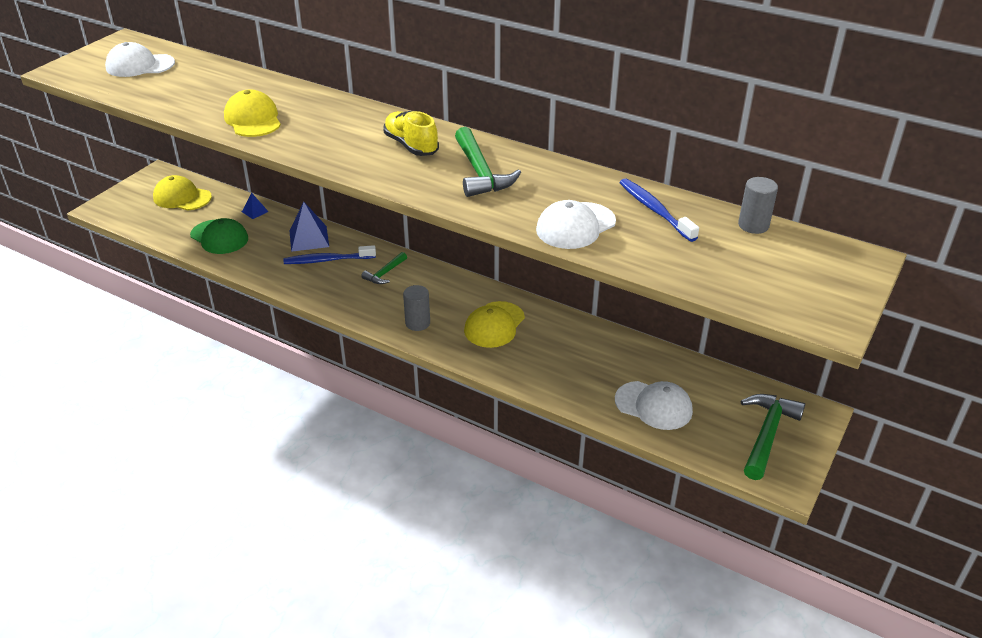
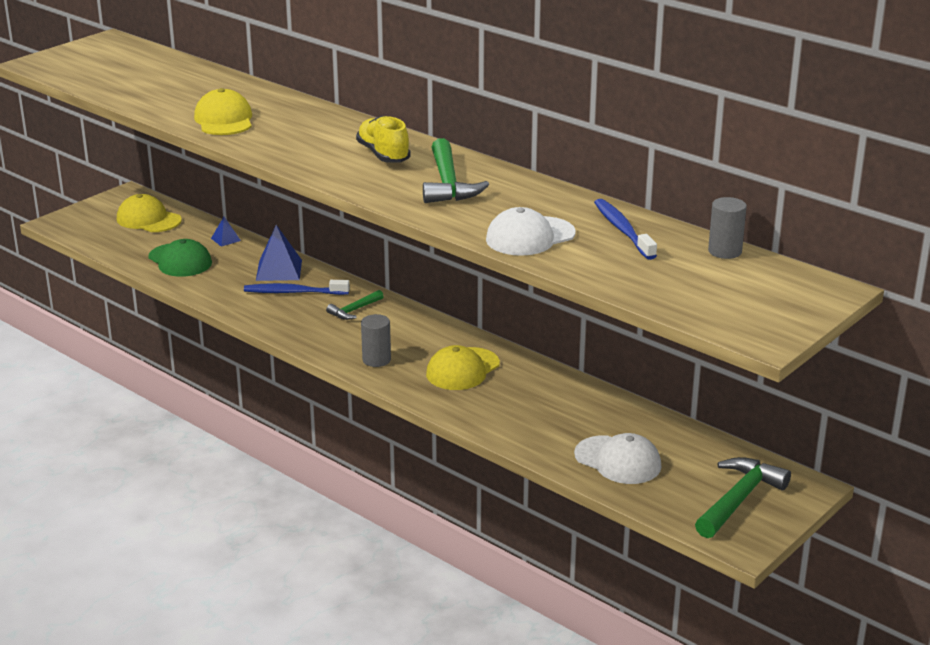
camera: 10 degrees right, 10 degrees down
(140, 65) = (120, 64): white cap -> none

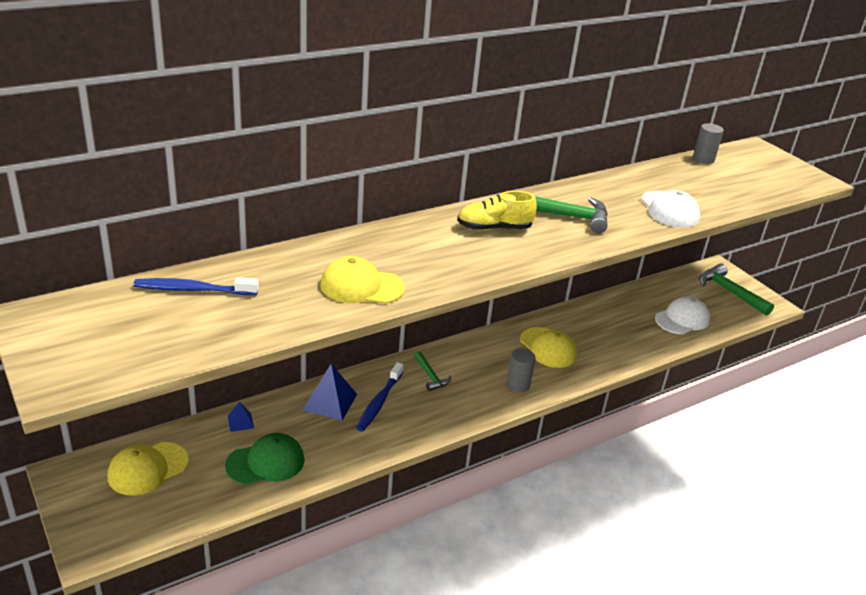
camera: 75 degrees left, 5 degrees up
(622, 230) = (665, 178): blue toothbrush -> blue toothbrush (193, 290)

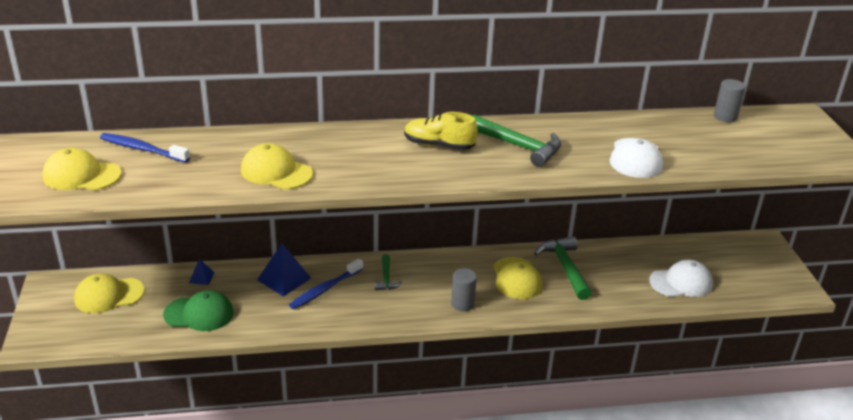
camera: 25 degrees right, 0 degrees up
(147, 334) = (81, 175): none -> yellow cap
(729, 292) = (758, 267): green hammer -> green hammer (565, 267)

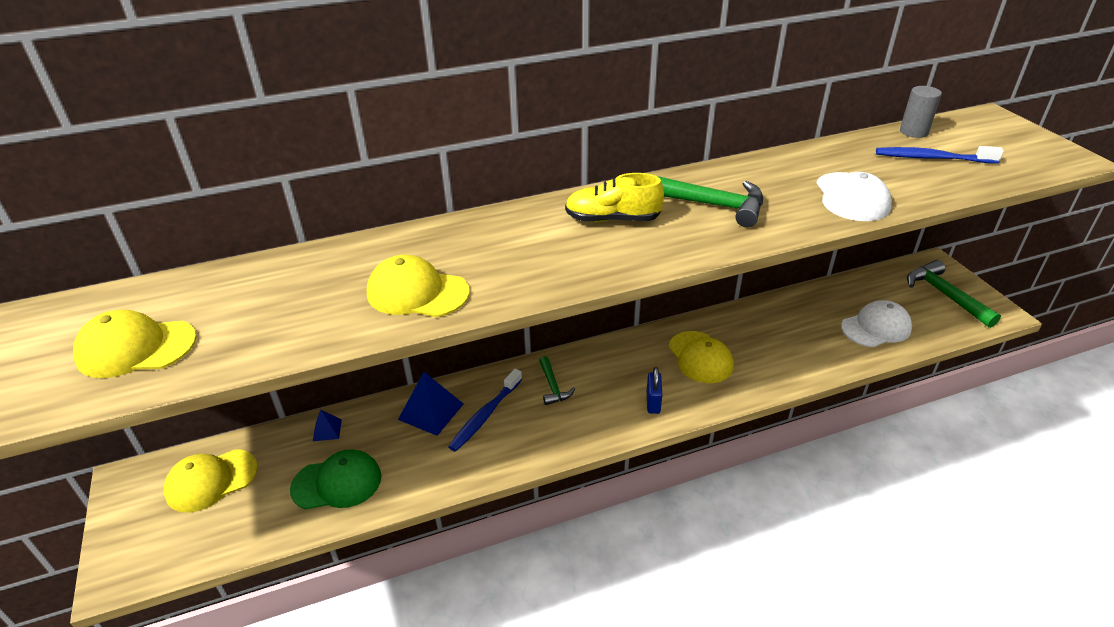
camera: 10 degrees left, 5 degrees up
(142, 149) = (219, 291): blue toothbrush -> blue toothbrush (932, 158)
(462, 304) = (653, 402): grey cylinder -> blue padlock
(565, 267) = (746, 333): green hammer -> green hammer (944, 295)

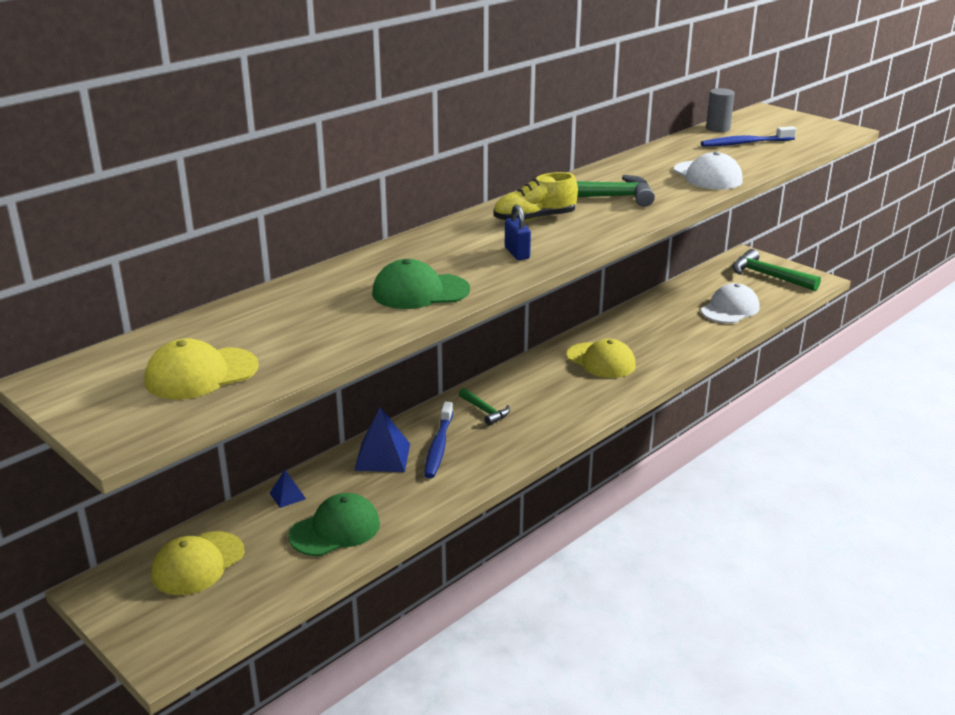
camera: 25 degrees left, 10 degrees down
(417, 292) = (420, 292): yellow cap -> green cap
(653, 402) = (584, 401): blue padlock -> blue padlock (517, 253)

